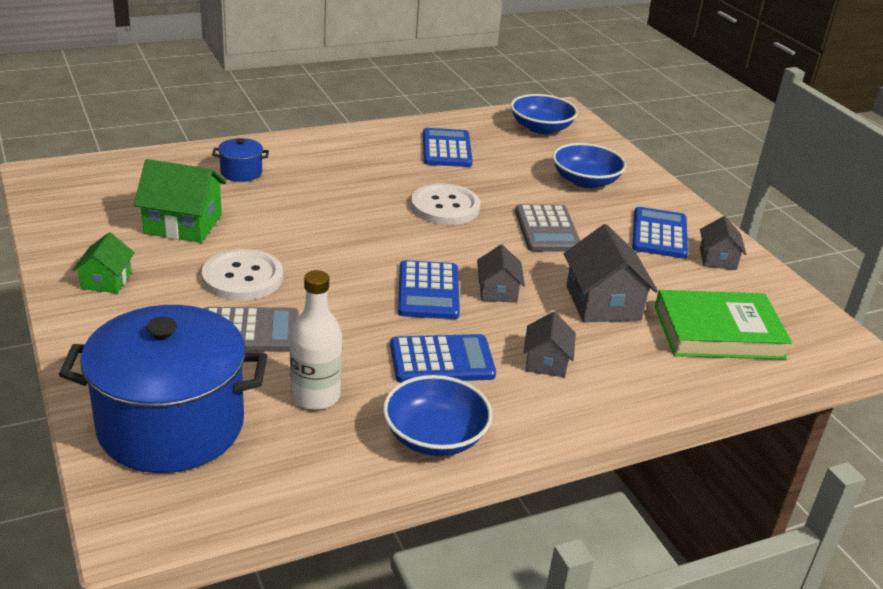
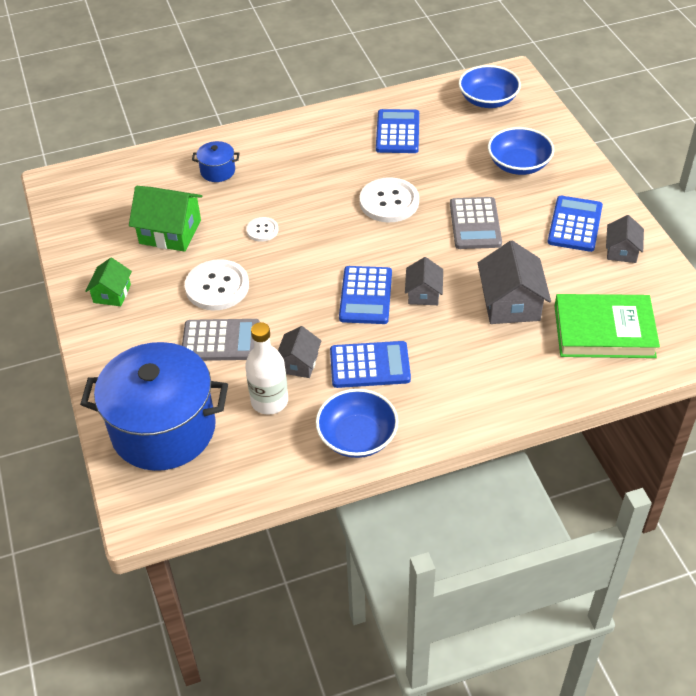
camera: 10 degrees right, 15 degrees up
(297, 226) = (262, 230): none -> white button
(546, 362) = (453, 365): grey house -> grey house (299, 363)

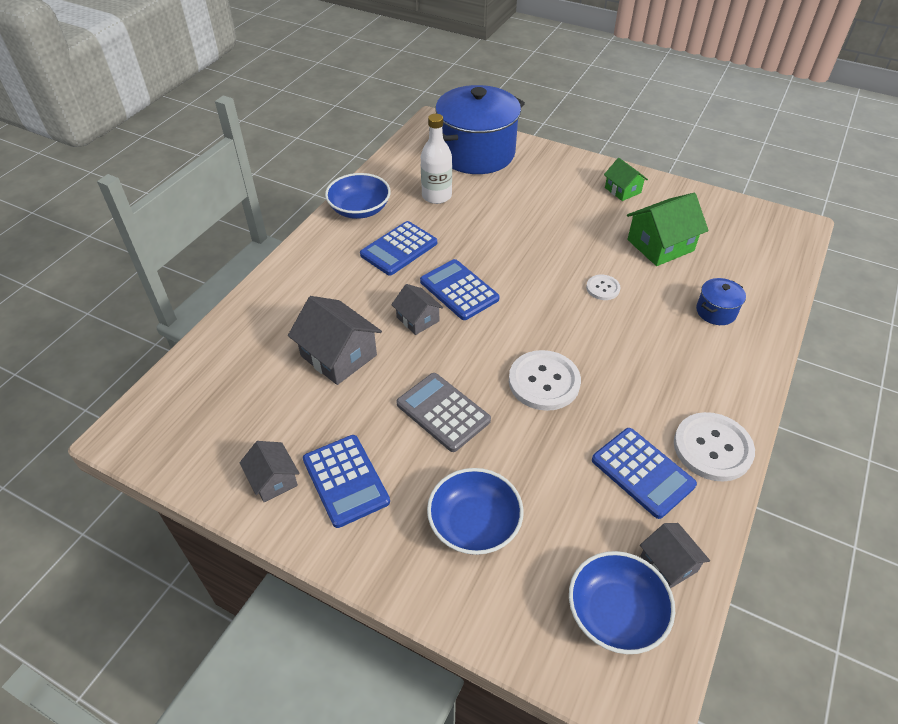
camera: 135 degrees right, 0 degrees up
(217, 287) = (568, 233): white button -> white button (712, 448)
(221, 341) = (513, 206): grey calculator -> none
(299, 363) = (447, 223): grey house -> grey house (668, 563)
(604, 331) = (237, 381): green book -> none

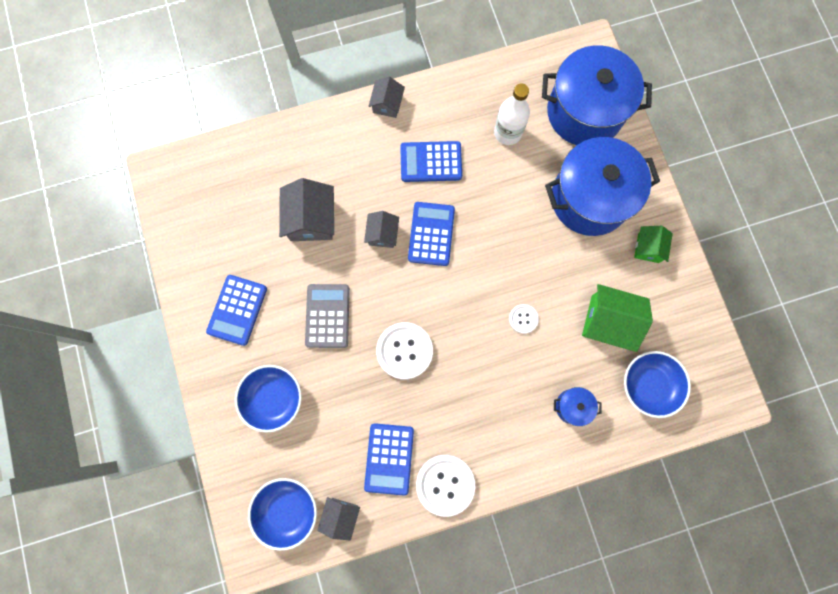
camera: 45 degrees right, 30 degrees up
(273, 480) = (204, 274): grey house -> grey house (387, 104)
(359, 209) = (442, 99): blue bowl -> blue bowl (649, 385)
(546, 192) = (589, 199): none -> blue pot

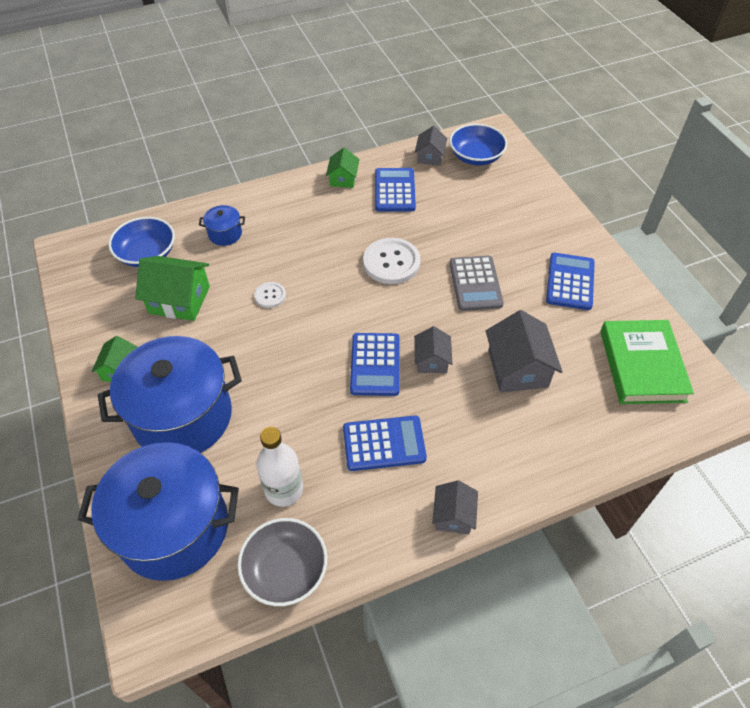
camera: 175 degrees right, 25 degrees down
(206, 213) = (642, 365): none -> green book
(273, 398) = (510, 221): blue bowl -> none
(445, 484) = (343, 179): white button -> green house
(506, 78) = (285, 570): none -> grey bowl

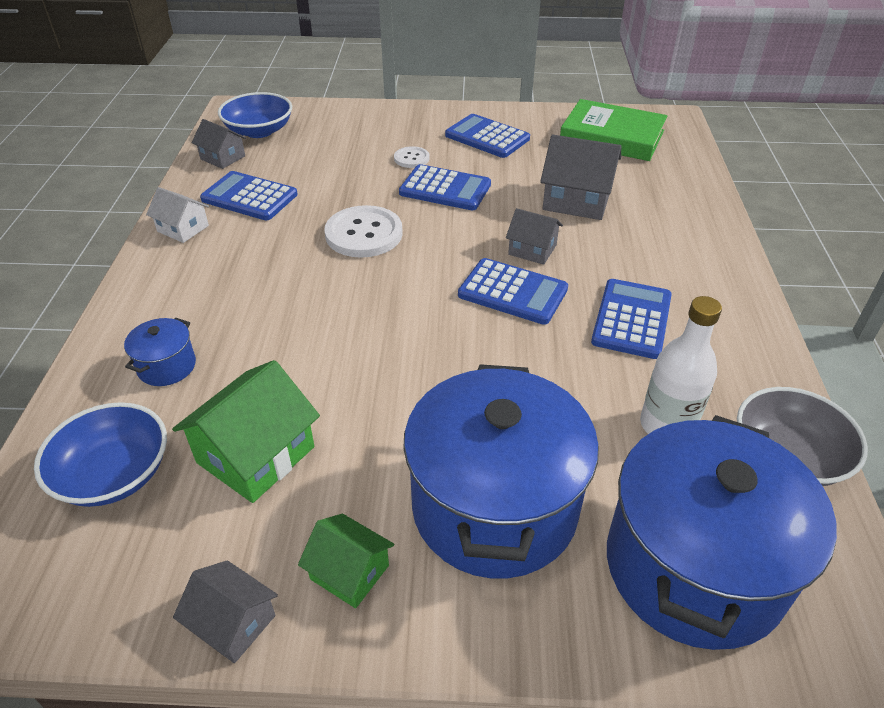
camera: 65 degrees left, 10 degrees down
(270, 295) = (331, 351): white button -> white button (411, 158)
(343, 179) = (183, 228): green house -> white house
(453, 515) = (744, 298): grey house -> grey house (233, 623)
(475, 283) = (445, 189): grey calculator -> blue calculator

